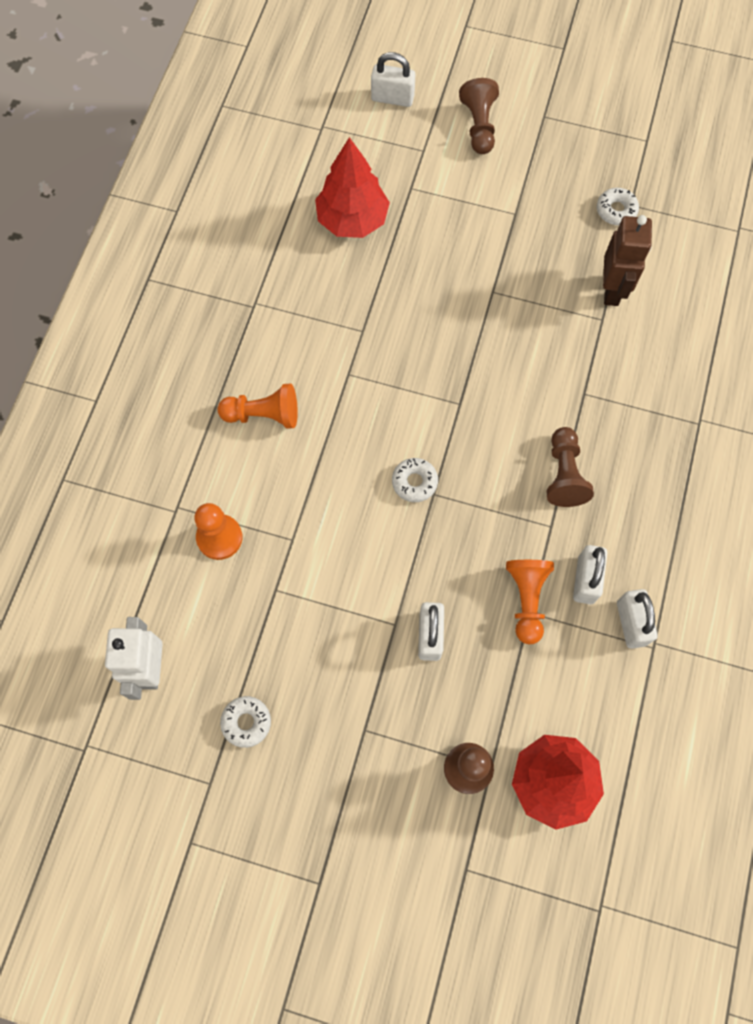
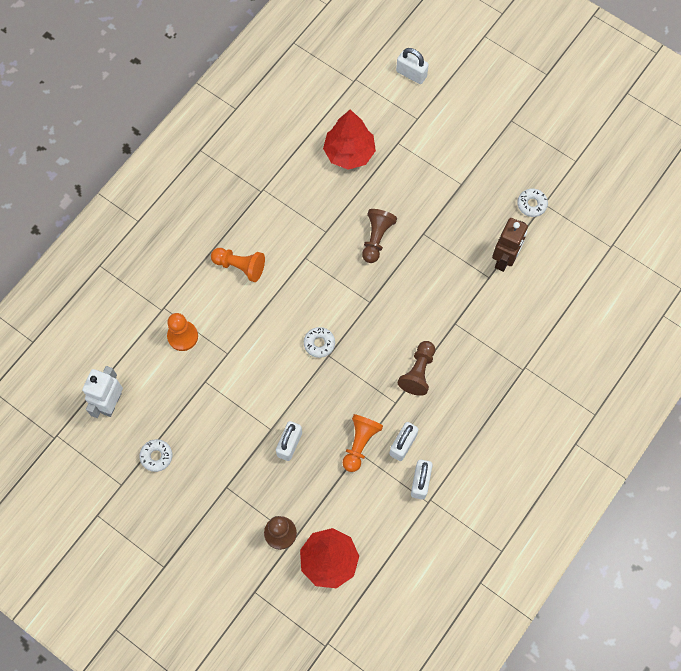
camera: 20 degrees right, 0 degrees up
(479, 126) = (462, 113): brown pawn -> brown pawn (376, 238)

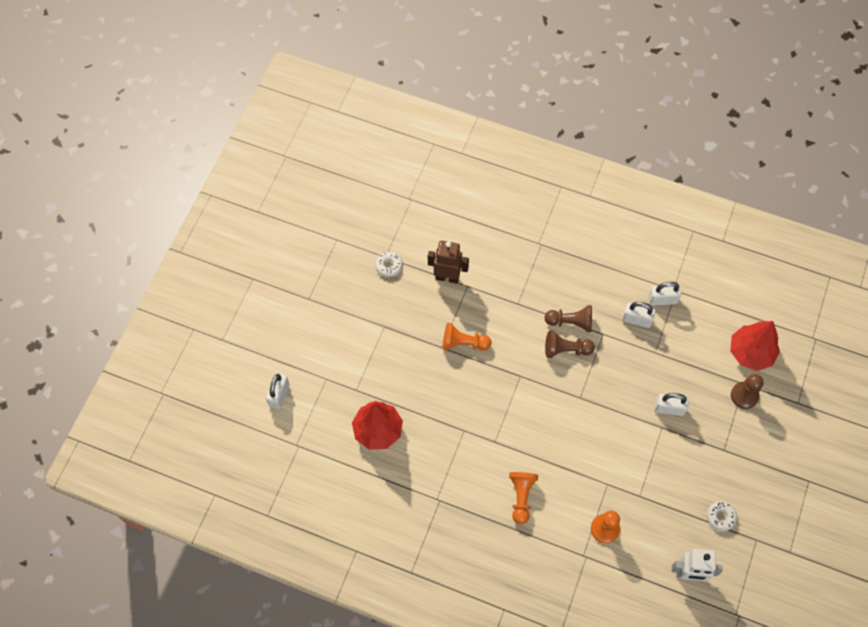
camera: 105 degrees left, 5 degrees down
(319, 343) = (572, 408): white donut -> none
(360, 443) = (648, 353): orange pawn -> orange pawn (463, 343)
(376, 238) = (458, 385): brown pawn -> brown pawn (566, 349)

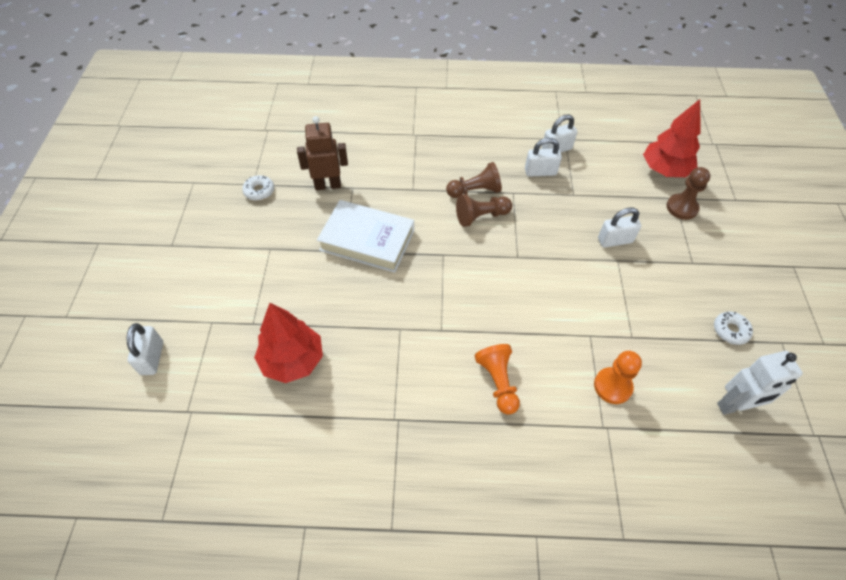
camera: 20 degrees left, 10 degrees down
(463, 343) = (367, 240): orange pawn -> white book

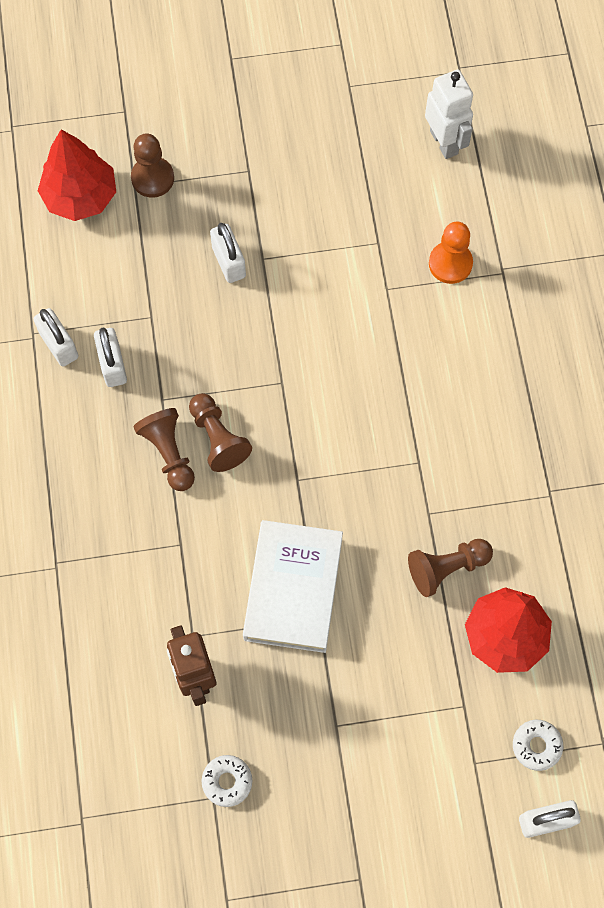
camera: 100 degrees left, 15 degrees up
(355, 332) = (446, 568): none -> brown pawn
(498, 382) = (475, 387): orange pawn -> none
(730, 330) = (345, 137): white donut -> white donut (536, 746)

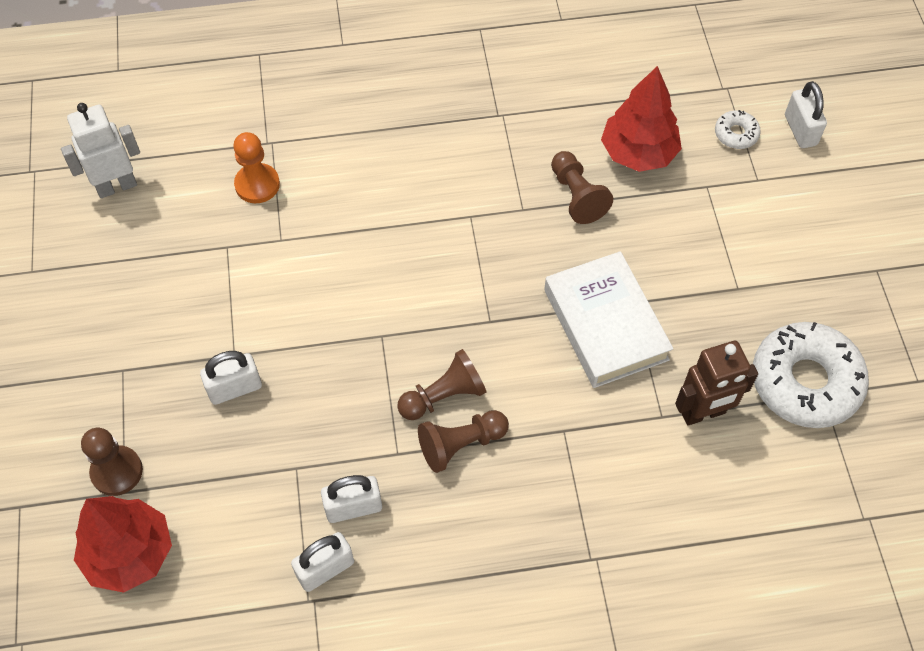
camera: 90 degrees left, 10 degrees down
(227, 781) = (805, 382): white donut -> white donut, size x2.23
(293, 589) = (605, 324): white book -> white book turned 60 degrees clockwise

